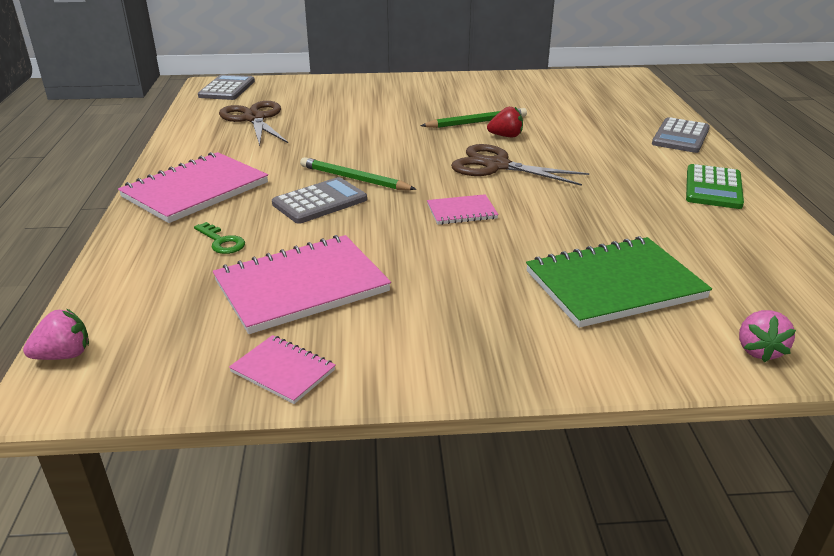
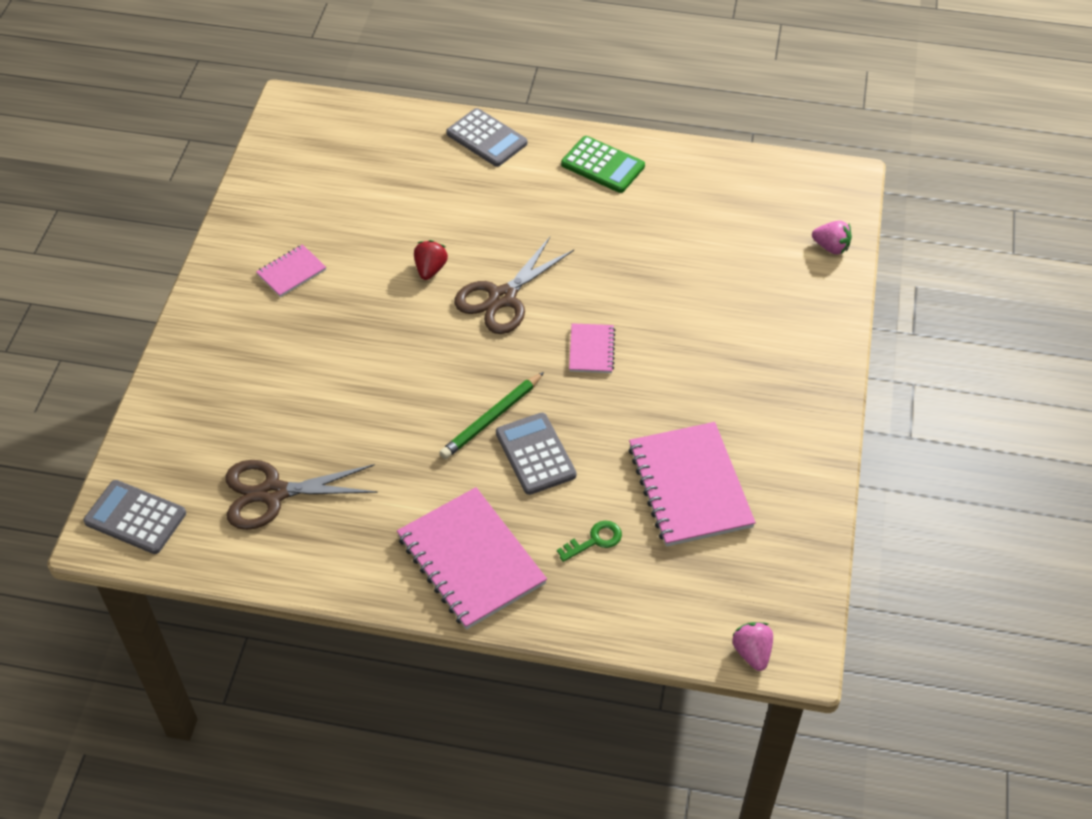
camera: 75 degrees left, 20 degrees up
(283, 371) = (801, 509): pink notebook -> pink notebook (291, 272)
(477, 122) = (380, 282): green pencil -> none
(614, 285) = (737, 289): green notebook -> none

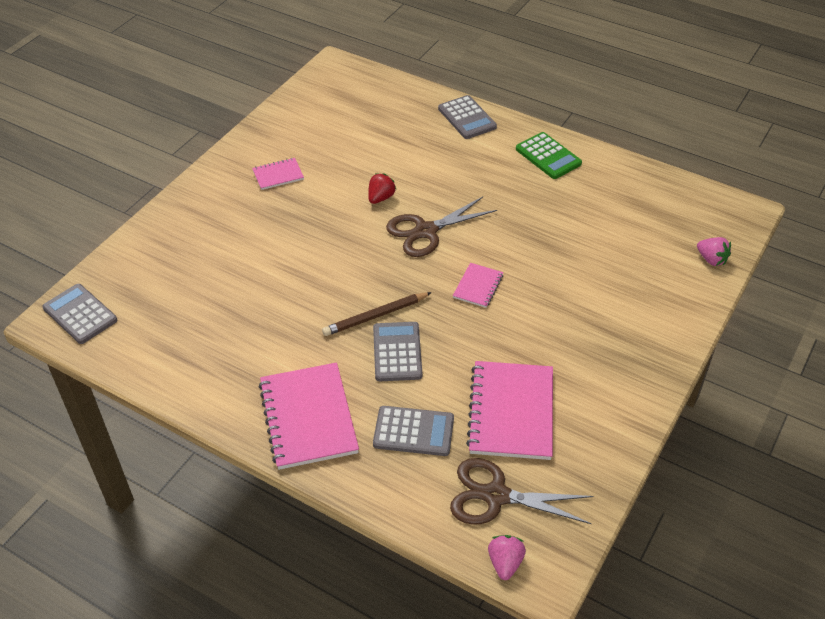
camera: 20 degrees right, 5 degrees down
(273, 493) = (186, 325): brown scissors -> brown scissors (496, 496)
(491, 418) = (375, 316): green pencil -> brown pencil
(594, 540) = (413, 431): green key -> grey calculator

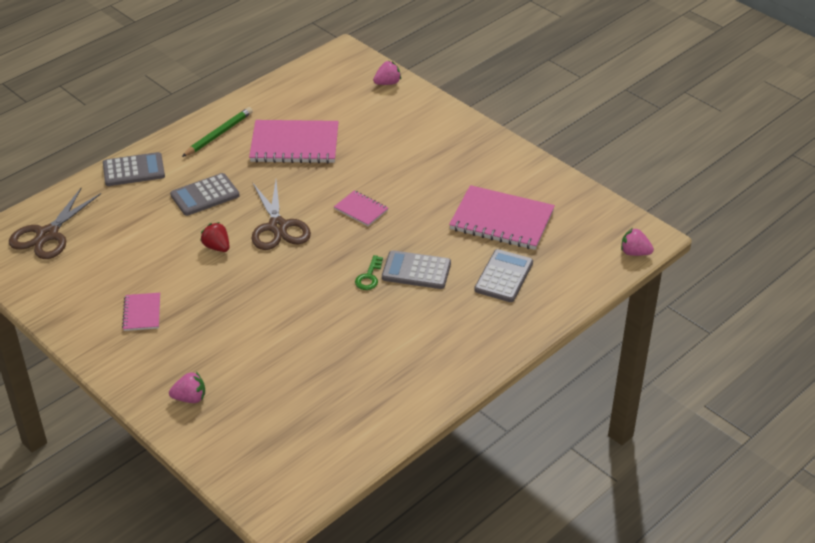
camera: 75 degrees left, 5 degrees down
(80, 314) = (277, 487): grey calculator -> grey calculator (205, 195)
(180, 232) = (190, 398): none -> pink strawberry
(308, 417) = (469, 336): pink notebook -> pink notebook (294, 144)
(375, 316) = (369, 277): brown pencil -> green key
(496, 496) = (577, 245): brown scissors -> brown scissors (48, 234)
(548, 156) = (219, 134): green calculator -> green pencil

